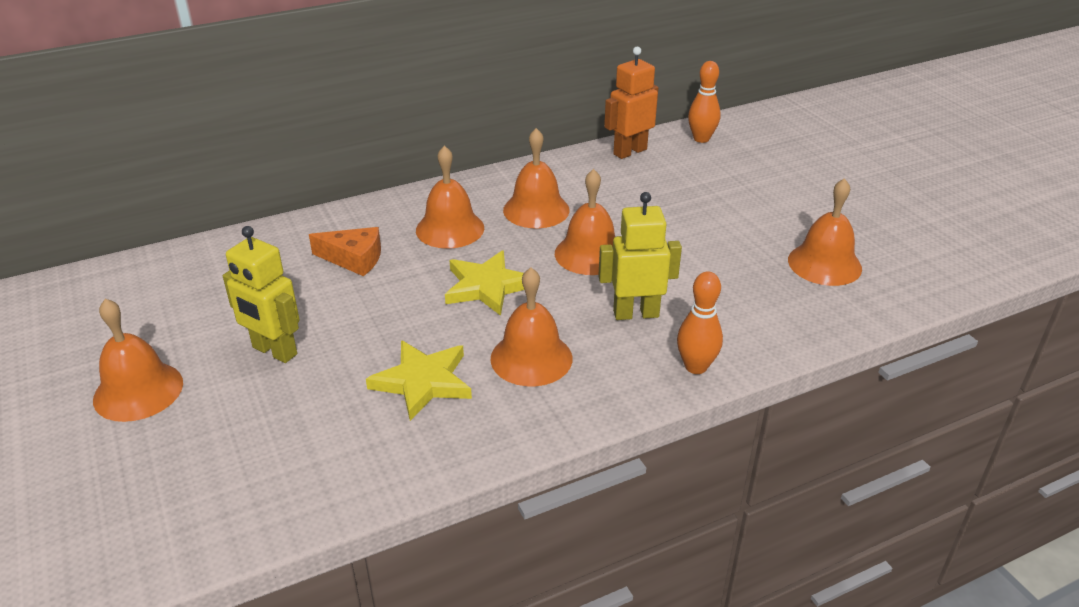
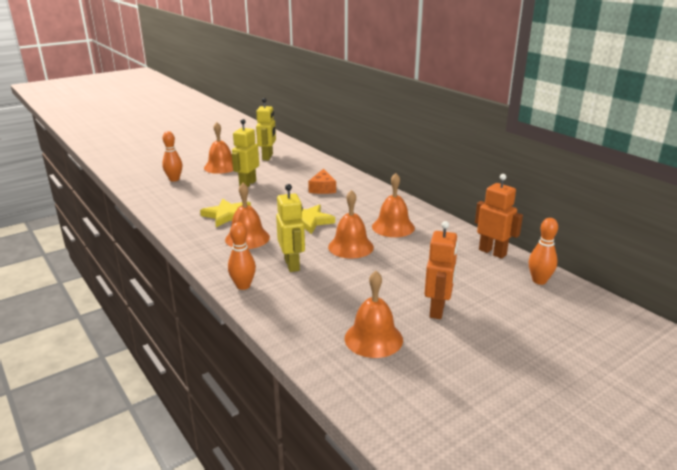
camera: 80 degrees right, 10 degrees down
(130, 316) = (268, 157): none -> yellow robot
(166, 474) = (174, 179): none -> orange bowling pin
(450, 229) = (360, 206): orange bell -> none
(762, 212) = (437, 310): none -> orange robot

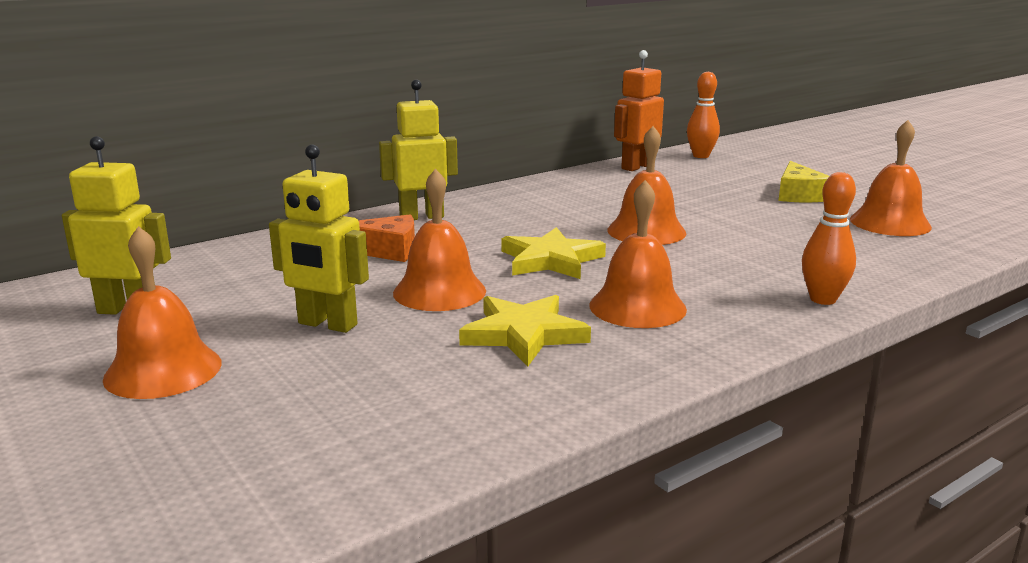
camera: 90 degrees left, 5 degrees down
(174, 179) = (232, 440): orange bowling pin -> none
(292, 264) = (727, 267): yellow robot -> yellow robot (421, 217)
(393, 227) = (568, 206): orange bell -> orange bell (439, 291)
(437, 310) = (798, 195): orange robot -> yellow cheese

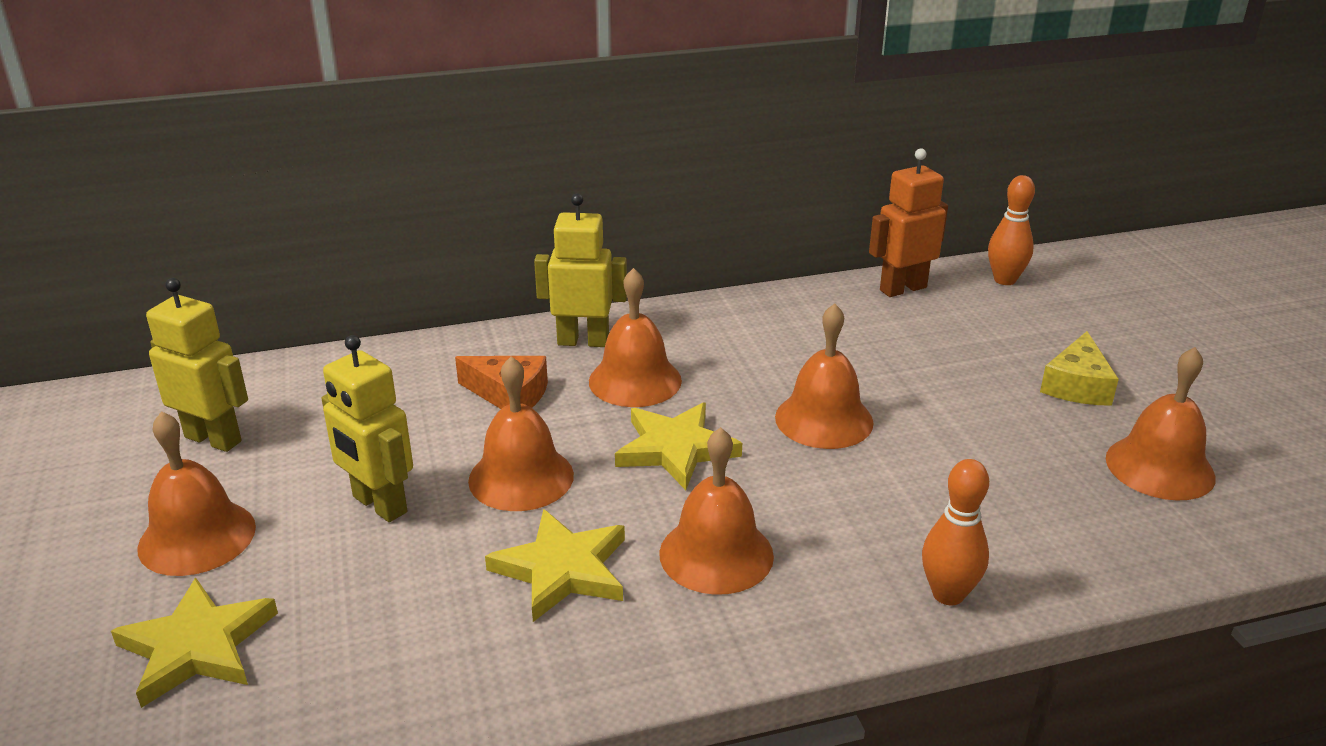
camera: 20 degrees right, 10 degrees up
(224, 437) = (197, 647): none -> yellow star
(483, 231) = (635, 380): none -> orange bell

